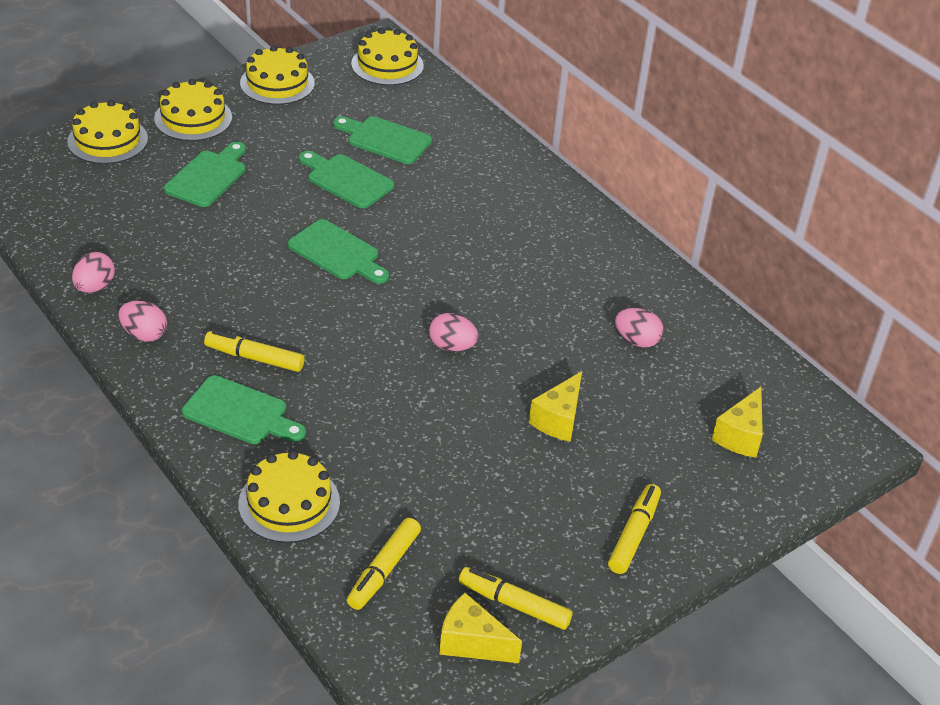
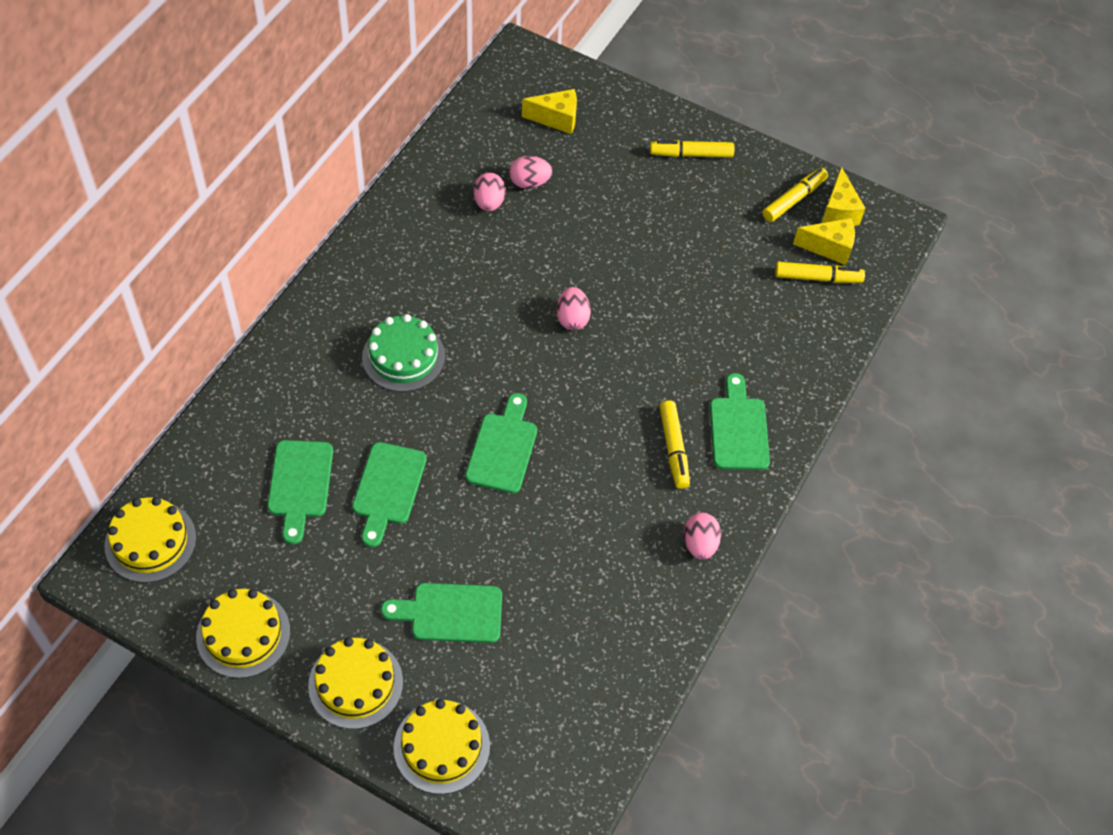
camera: 115 degrees left, 15 degrees up
(95, 287) = (667, 619): pink egg -> pink egg (529, 182)
(289, 503) = (801, 356): yellow cake -> none
(476, 227) = (403, 357): none -> green cake
(514, 604) = (794, 199): yellow marker -> yellow marker turned 135 degrees counterclockwise
(558, 419) = (609, 226): yellow cheese -> yellow cheese (829, 248)

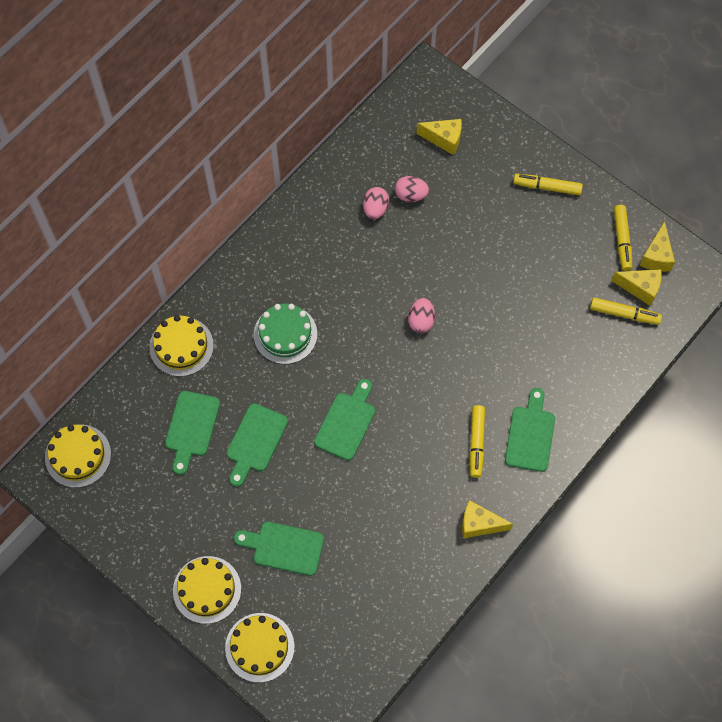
camera: 15 degrees right, 10 degrees up
(243, 634) = (133, 538): yellow cake -> yellow cake (181, 346)
(699, 544) = (479, 524): pink egg -> yellow cheese
(794, 199) = (622, 240): yellow marker -> yellow marker turned 120 degrees clockwise

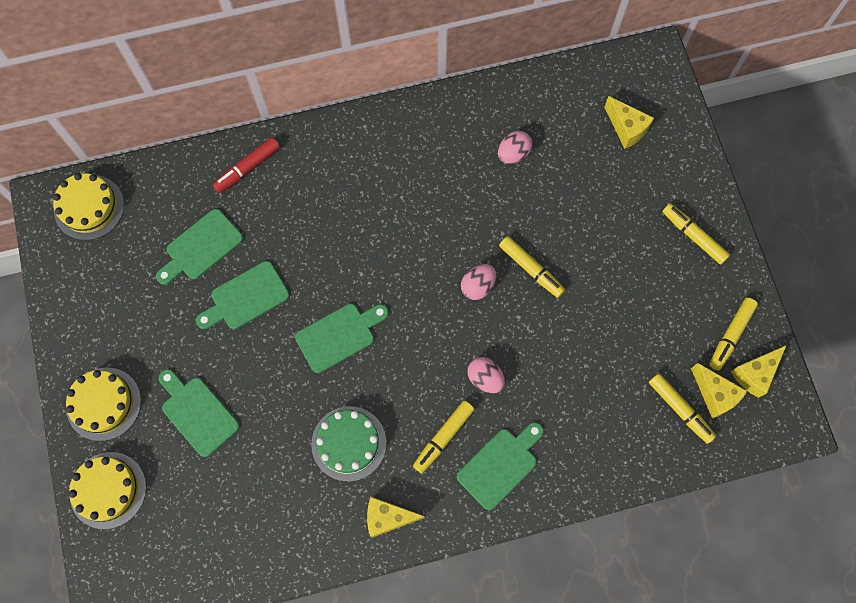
camera: 35 degrees right, 5 degrees up
(181, 346) = (247, 168): yellow cake -> red marker
(285, 334) = (345, 217): green cake -> green cake (349, 443)
(411, 195) = (556, 161): pink egg -> pink egg (485, 378)
(450, 284) = (531, 269): none -> yellow marker
(479, 524) = (388, 517): yellow cheese -> yellow cheese turned 45 degrees counterclockwise

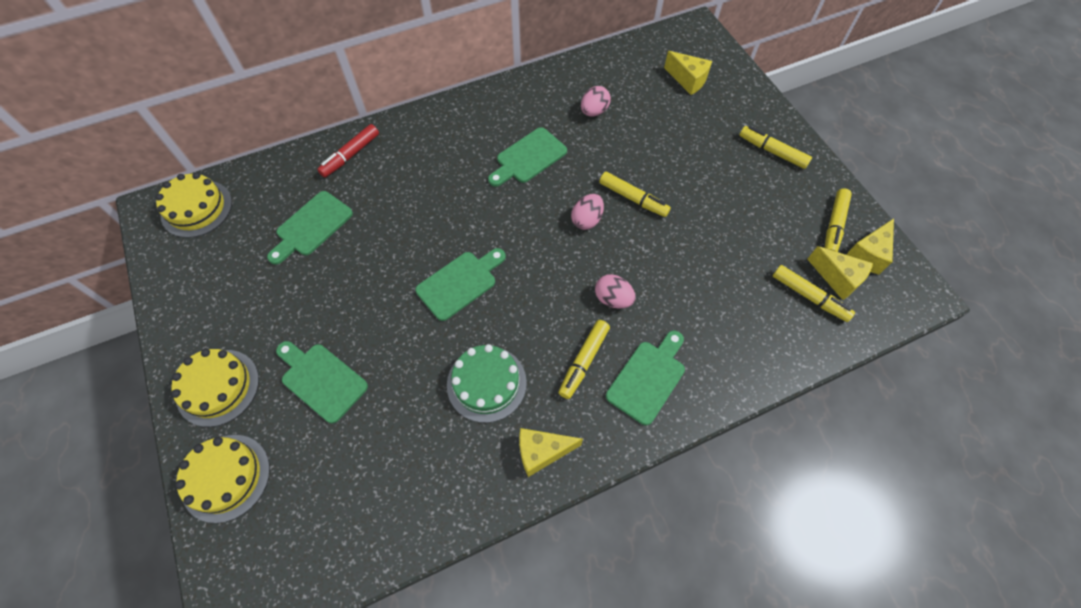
camera: 10 degrees left, 10 degrees down
(246, 297) = (361, 263): green cutting board -> green cutting board (528, 157)

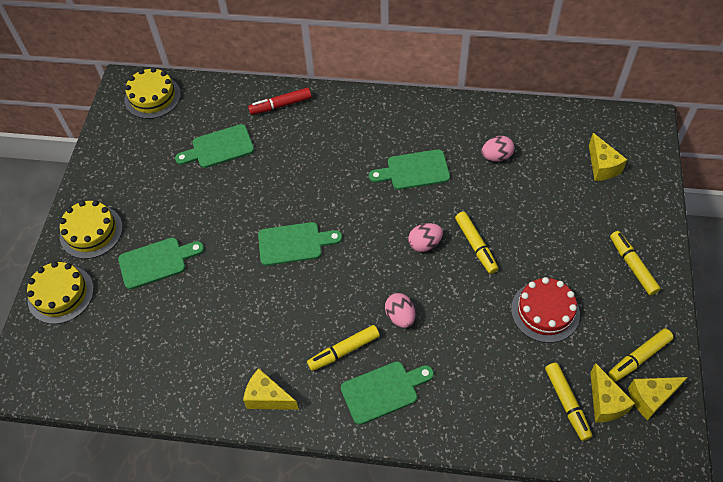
camera: 35 degrees right, 5 degrees down
(321, 379) = (157, 262): green cutting board -> green cutting board turned 90 degrees clockwise
(486, 383) = (263, 327): green cake -> none
(733, 226) = (545, 311): none -> red cake

